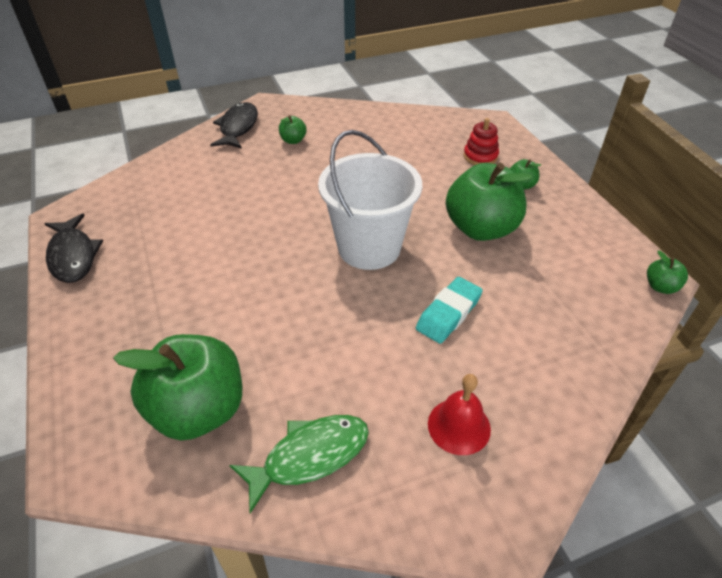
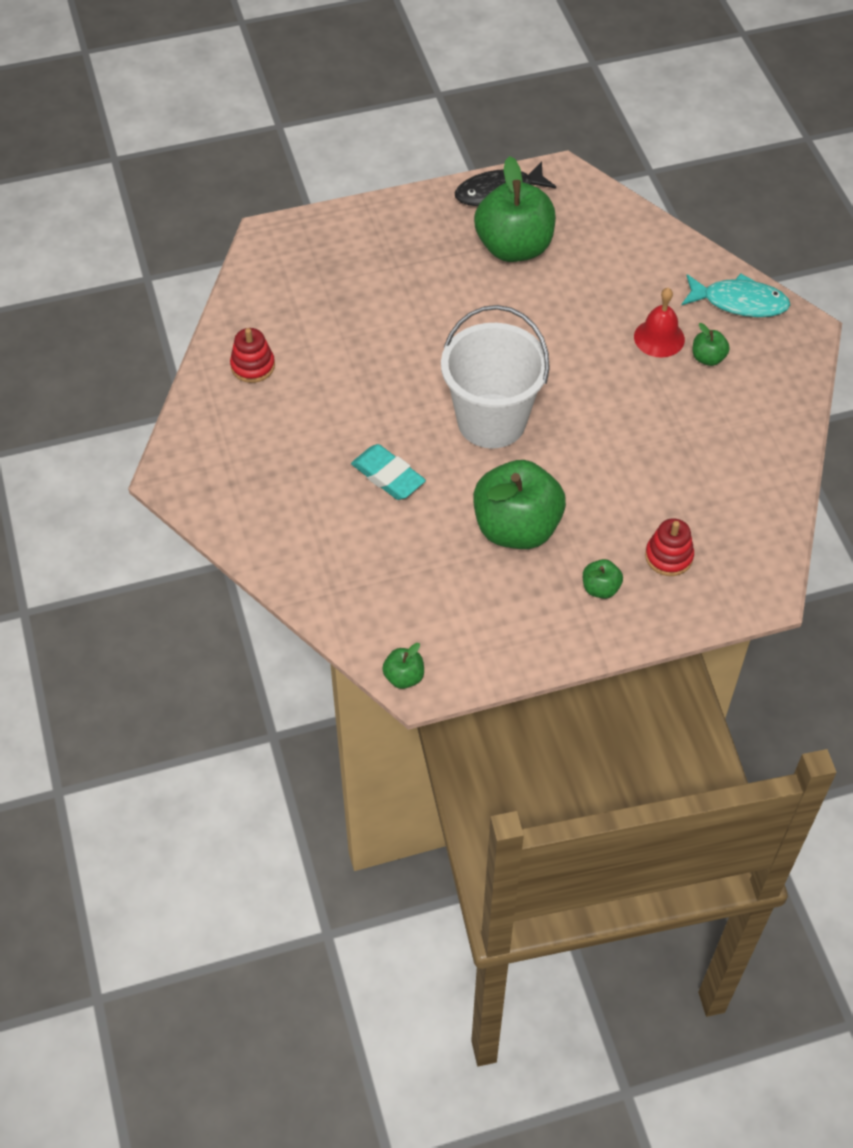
camera: 95 degrees right, 10 degrees up
(199, 410) = (306, 298): green apple -> green apple (514, 247)
(238, 127) = (739, 302): black fish -> turquoise fish
(310, 456) = (253, 366): green fish -> red stacking toy
(459, 426) = (262, 464): red bell -> red bell (659, 338)

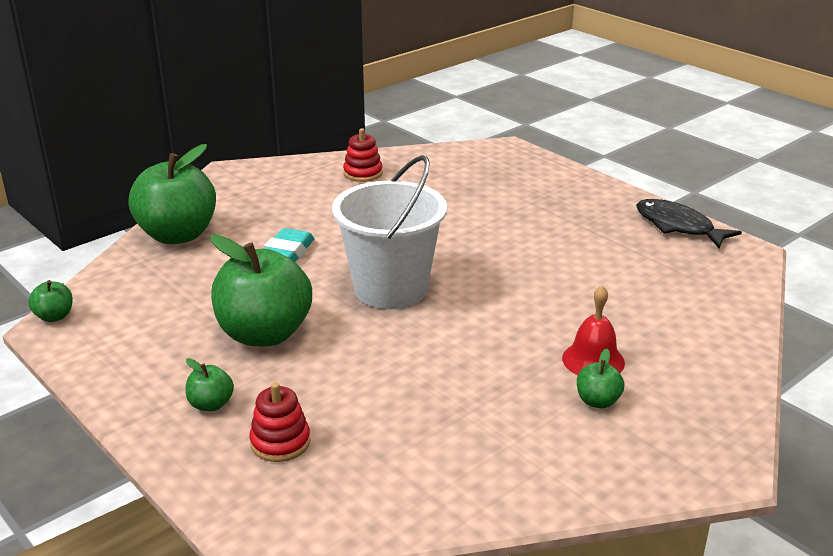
camera: 65 degrees right, 25 degrees down
(514, 247) = (619, 249): green apple -> green apple (178, 235)
(739, 302) = (707, 404): turquoise fish -> none

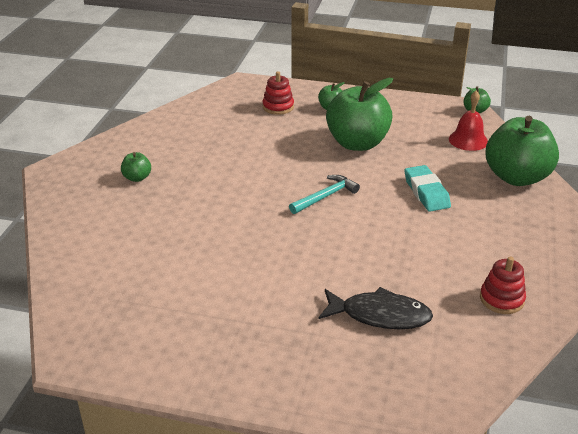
camera: 145 degrees right, 5 degrees up
(391, 289) = (325, 196): white bucket -> turquoise hammer
(593, 360) = (154, 200): red bell -> red bell (468, 140)
(678, 226) = (151, 363): black fish -> black fish (380, 315)

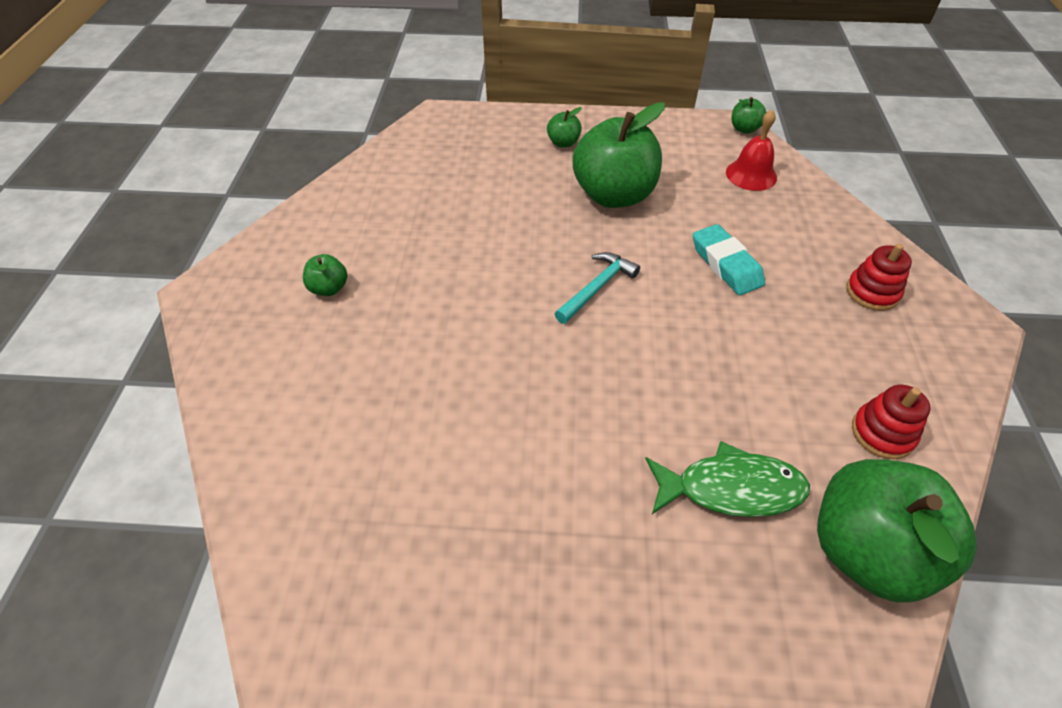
camera: 10 degrees left, 15 degrees up
(278, 107) = (495, 149): red stacking toy -> red stacking toy (872, 292)
(380, 315) = (731, 489): black fish -> green fish
(516, 177) = (830, 225): green apple -> green apple (867, 550)

